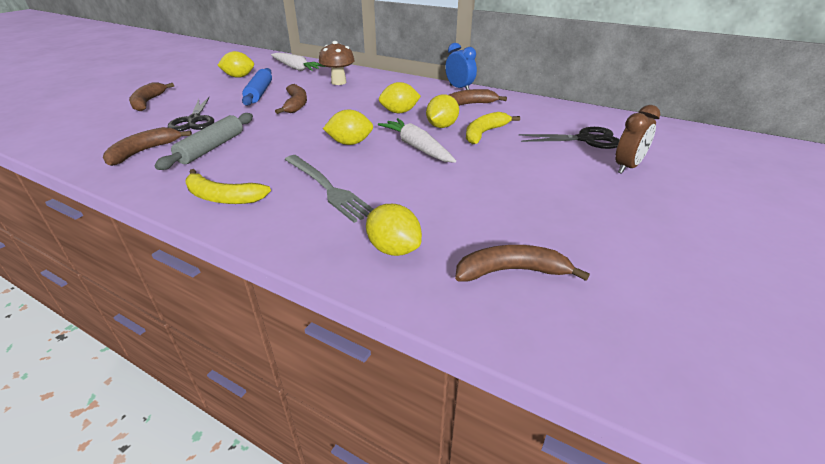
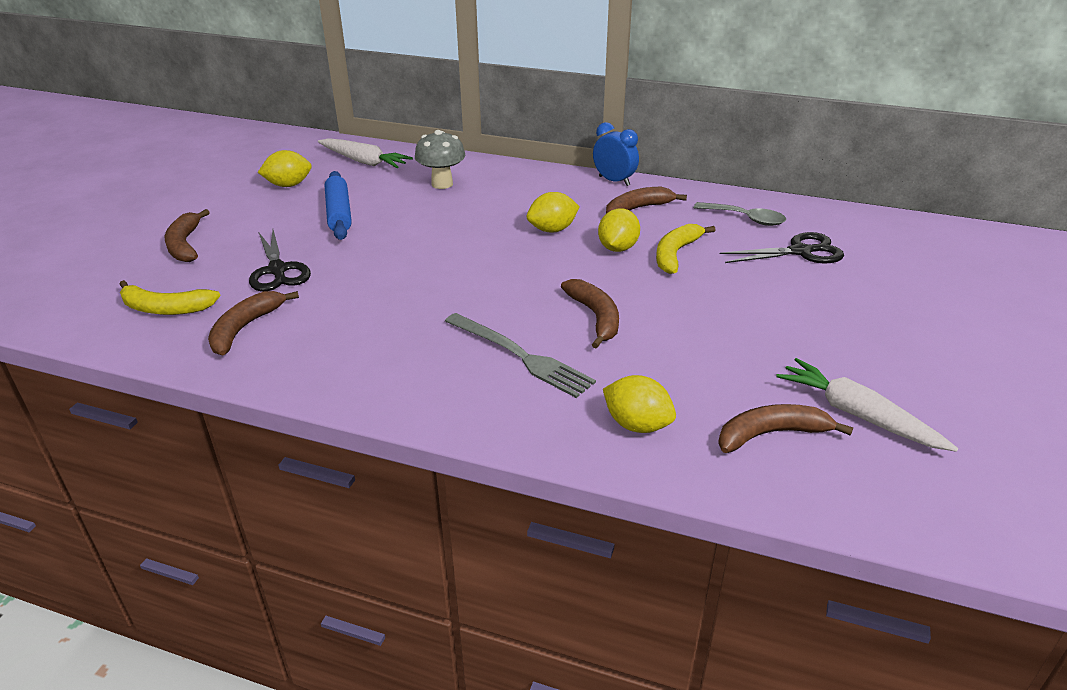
camera: 10 degrees left, 0 degrees up
(212, 148) = (334, 312): grey rolling pin -> none
(222, 197) = (399, 383): yellow banana -> yellow banana (165, 308)
(296, 104) = (404, 229): brown banana -> brown banana (595, 317)
(338, 82) = (442, 184): brown mushroom -> grey mushroom
(350, 143) = (513, 286): yellow lemon -> none
(417, 147) = (601, 284): white carrot -> white carrot (857, 415)
(548, 116) = (745, 219): none -> grey spoon
(627, 167) = (857, 288): brown clock -> none

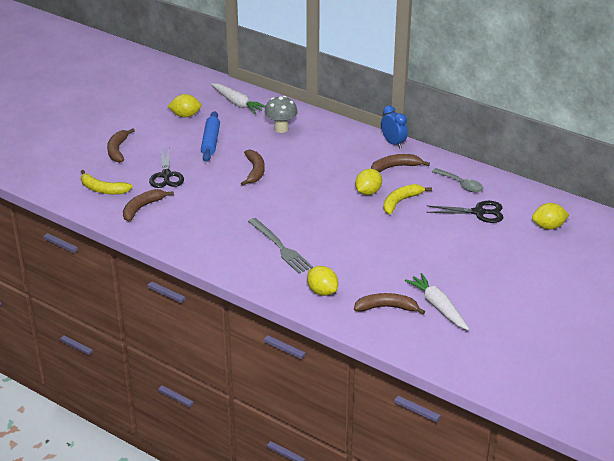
camera: 15 degrees right, 0 degrees up
(552, 230) = (335, 173): yellow lemon -> yellow lemon (548, 227)
(595, 317) = (331, 233): brown banana -> brown banana (254, 171)

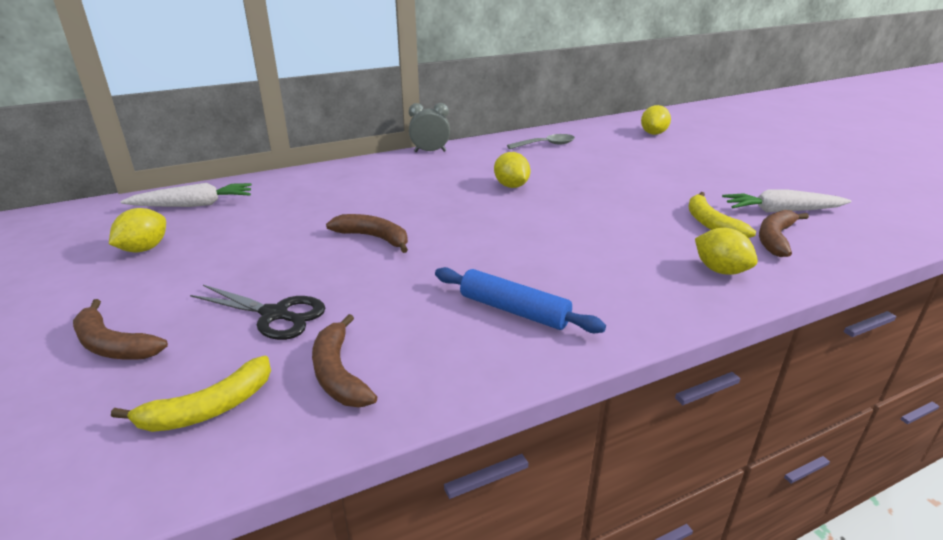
camera: 60 degrees left, 5 degrees down
(210, 141) = (248, 249): blue rolling pin -> blue rolling pin (514, 310)
(280, 247) = (587, 271): grey fork -> none
(281, 129) = (303, 195): grey mushroom -> none
(322, 291) = (720, 270): yellow lemon -> yellow lemon turned 60 degrees clockwise
(393, 143) = (430, 151): blue clock -> grey clock
(395, 167) = (477, 161): brown banana -> none
(400, 202) = (549, 176): yellow banana -> yellow banana (711, 224)
(478, 212) = (605, 150): black scissors -> none

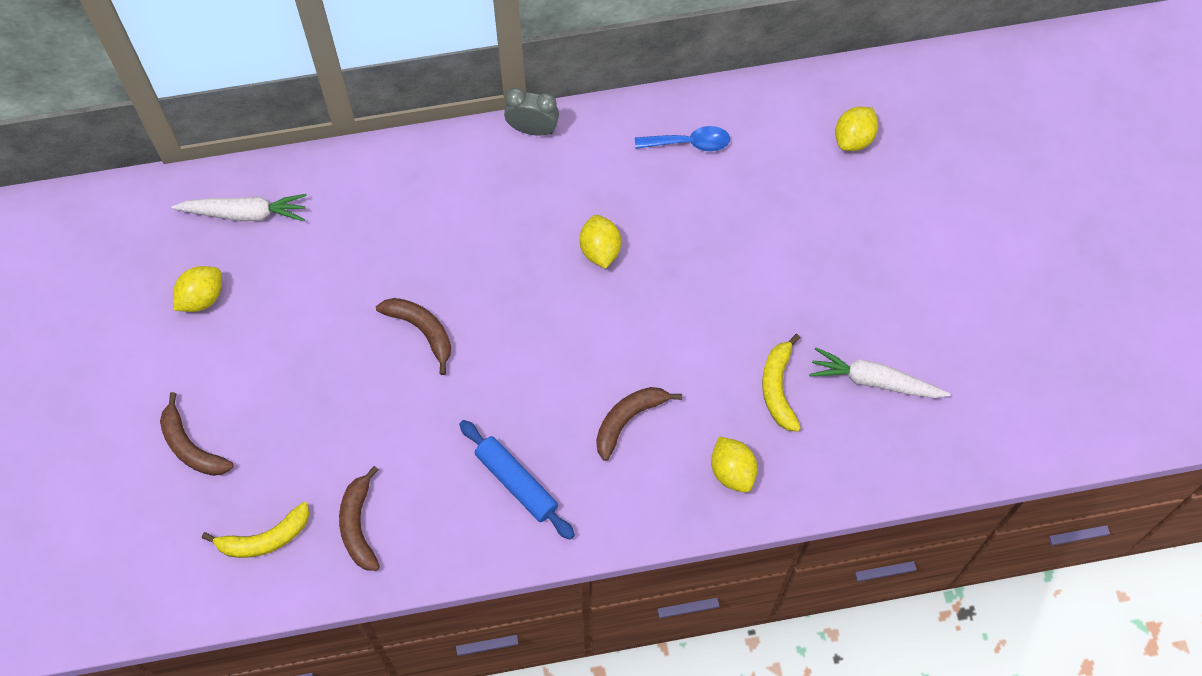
camera: 15 degrees right, 35 degrees up
(275, 315) = (317, 438): black scissors -> none
(546, 145) = (689, 143): grey spoon -> blue spoon
(775, 239) = (825, 432): brown banana -> brown banana (628, 420)

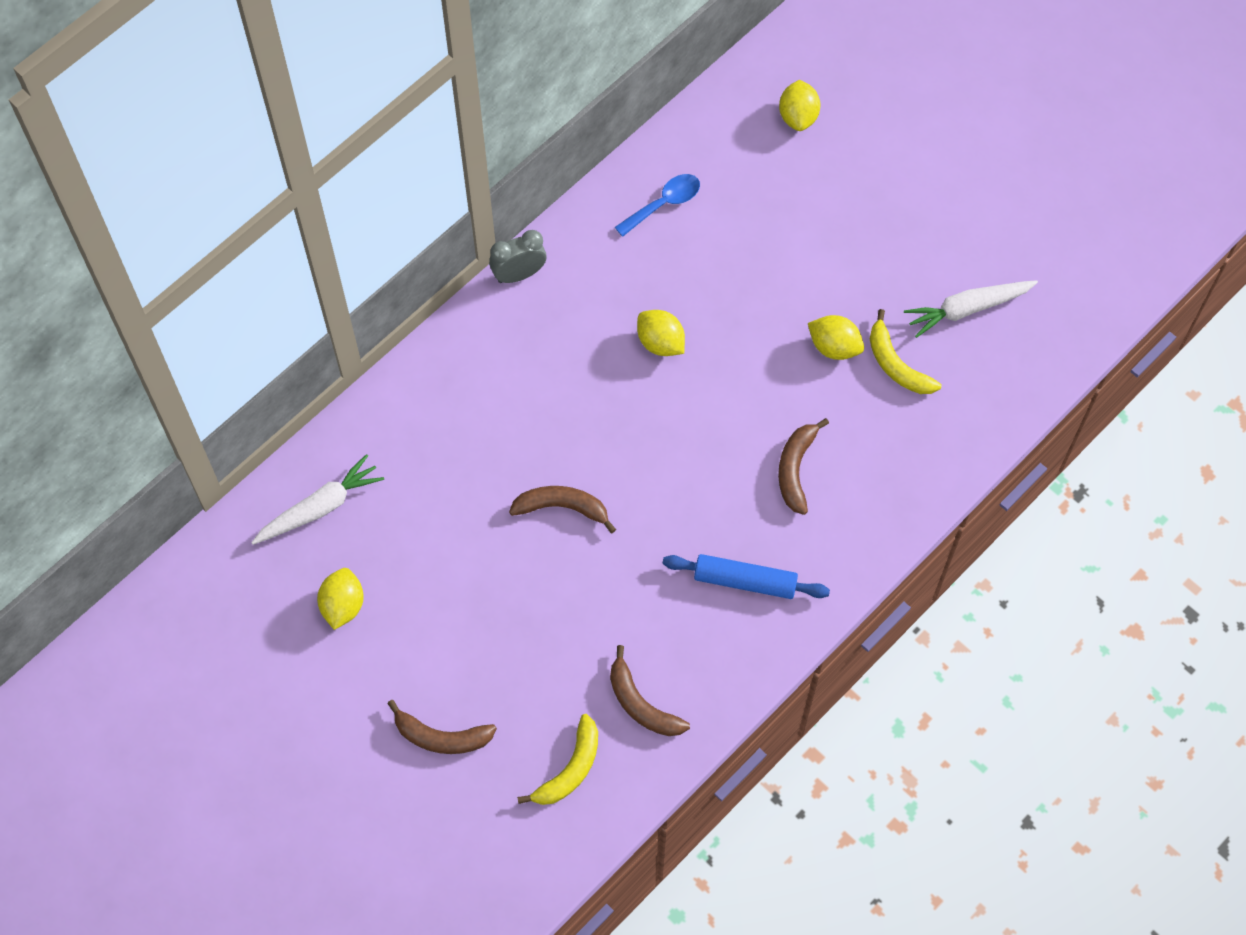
camera: 35 degrees left, 0 degrees up
(732, 471) = (911, 456): yellow lemon -> yellow lemon (834, 347)

